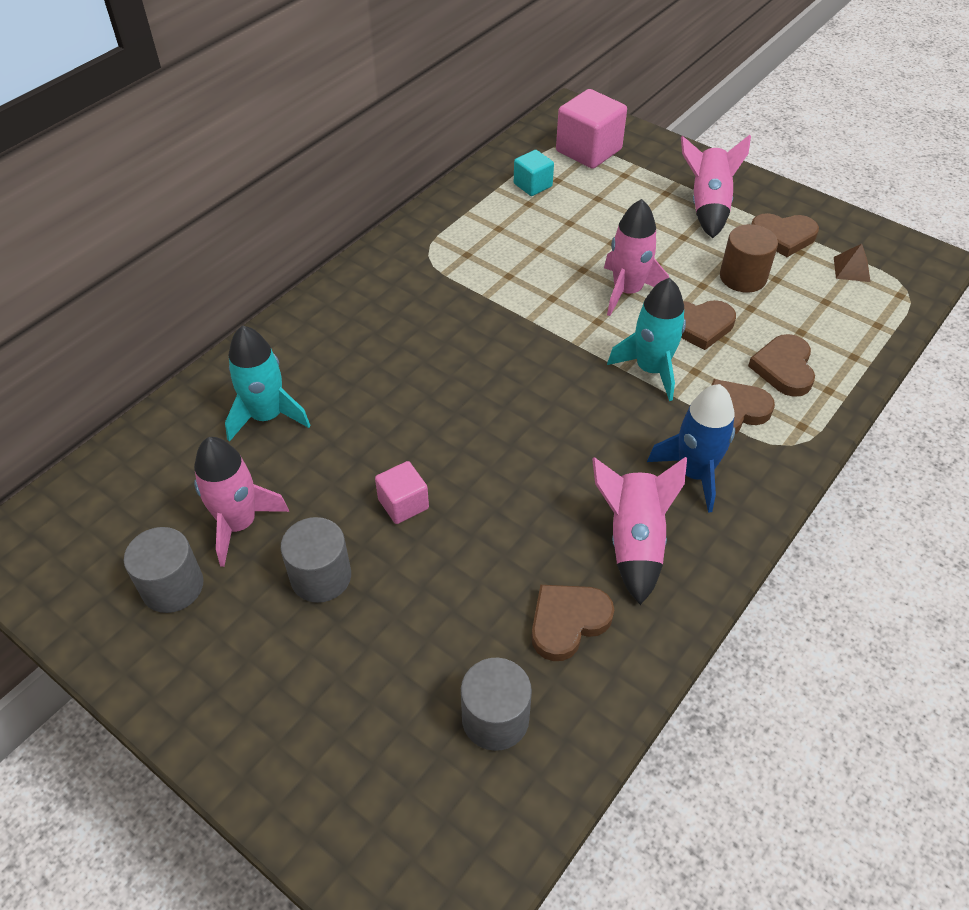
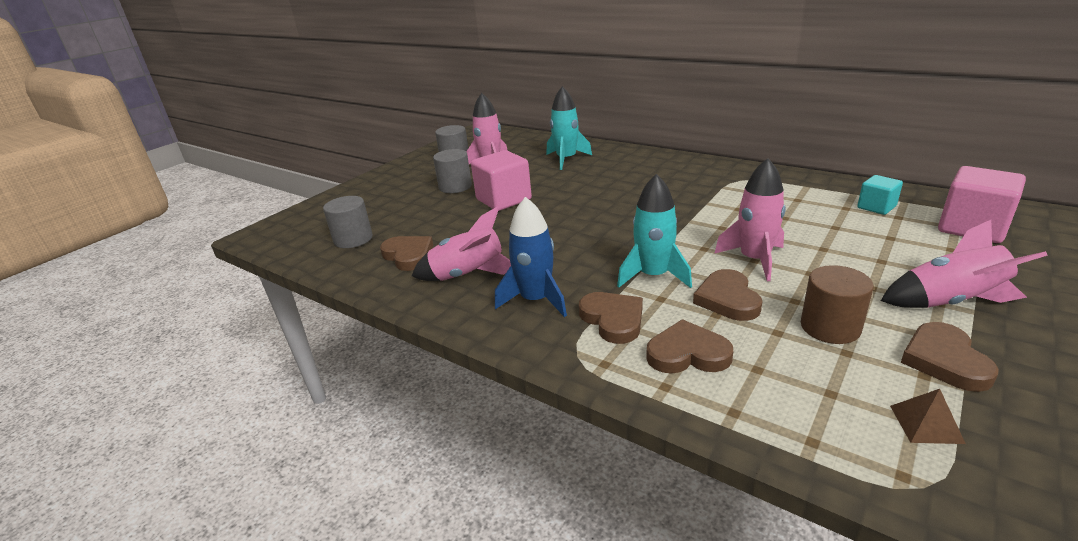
camera: 90 degrees right, 20 degrees down
(403, 504) = (503, 199): pink cube -> pink cube, size x1.76

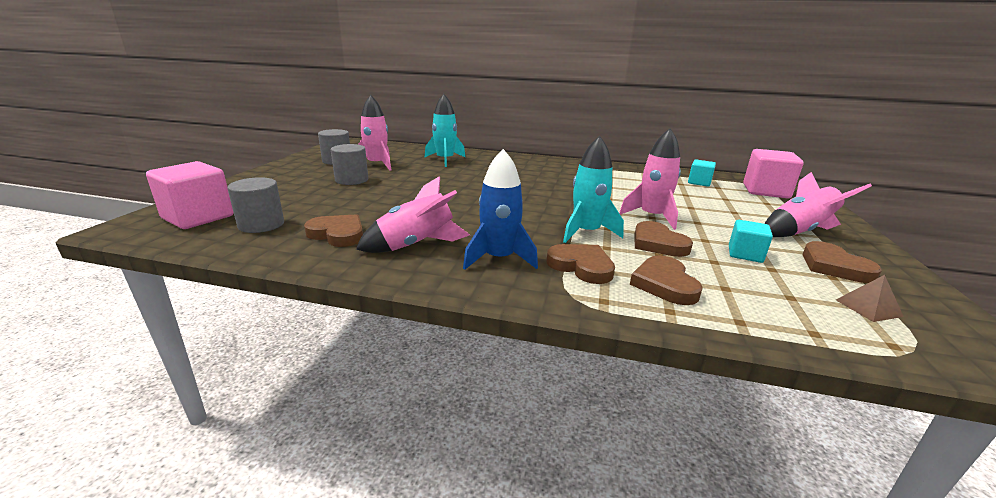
camera: 25 degrees left, 5 degrees down
(503, 199) = (408, 188): pink cube -> pink cube (198, 217)
(687, 353) = (664, 284): brown heart -> brown heart turned 75 degrees counterclockwise
(830, 327) = (745, 254): brown cylinder -> turquoise cube

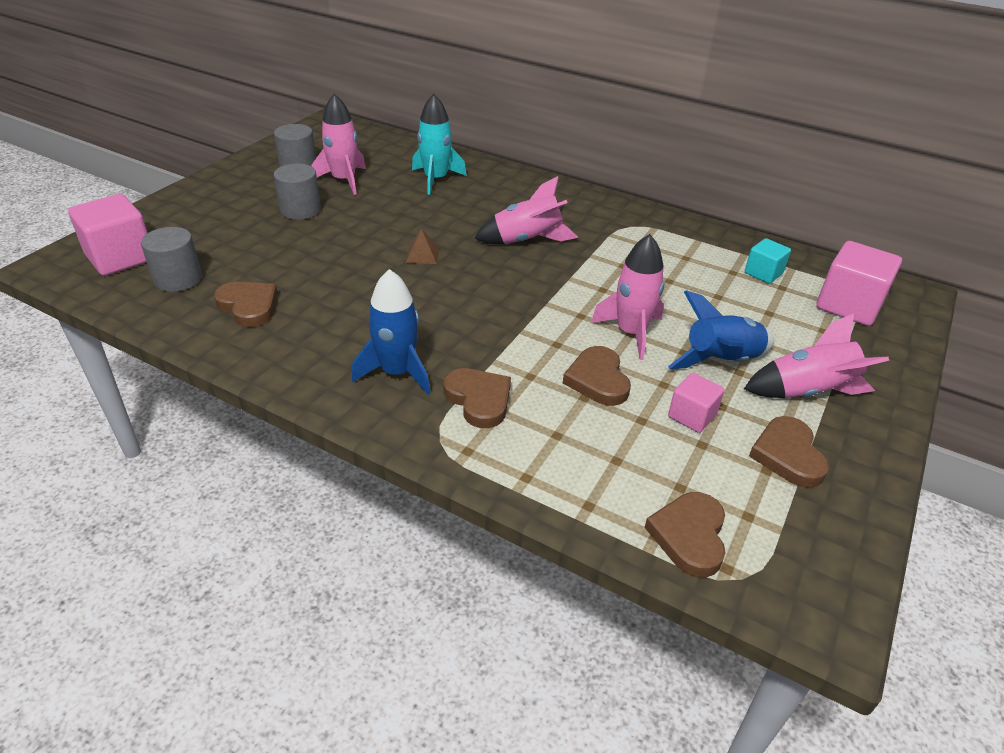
camera: 15 degrees right, 15 degrees up
(416, 245) = (321, 337): pink rocket -> pink rocket (527, 241)
(586, 232) = (525, 347): turquoise rocket -> none
(664, 284) = (551, 441): brown heart -> brown heart (689, 536)
(727, 224) = (721, 361): none -> blue rocket
(745, 254) = (692, 416): turquoise cube -> pink cube
(868, 308) = (757, 519): brown pyramid -> brown pyramid (422, 255)

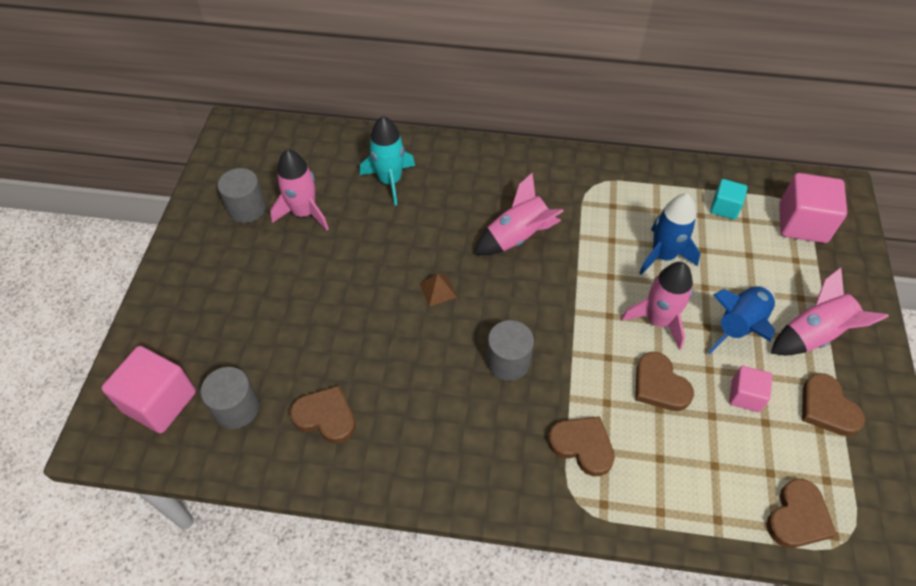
camera: 20 degrees left, 15 degrees up
(300, 210) = (289, 270): grey cylinder -> grey cylinder (508, 361)
(397, 372) = (501, 443): blue rocket -> blue rocket (663, 255)
(689, 536) = (797, 517): brown heart -> brown heart turned 135 degrees counterclockwise

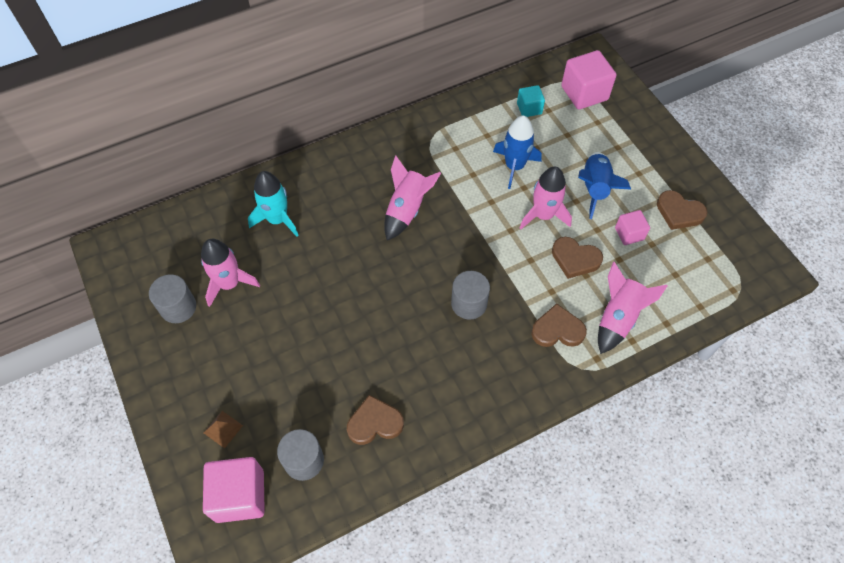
camera: 35 degrees left, 5 degrees up
(438, 290) = (381, 282): brown pyramid -> brown pyramid (223, 429)
(797, 517) = (707, 292): brown heart -> none
(813, 335) = (640, 168): pink rocket -> pink rocket (618, 318)

